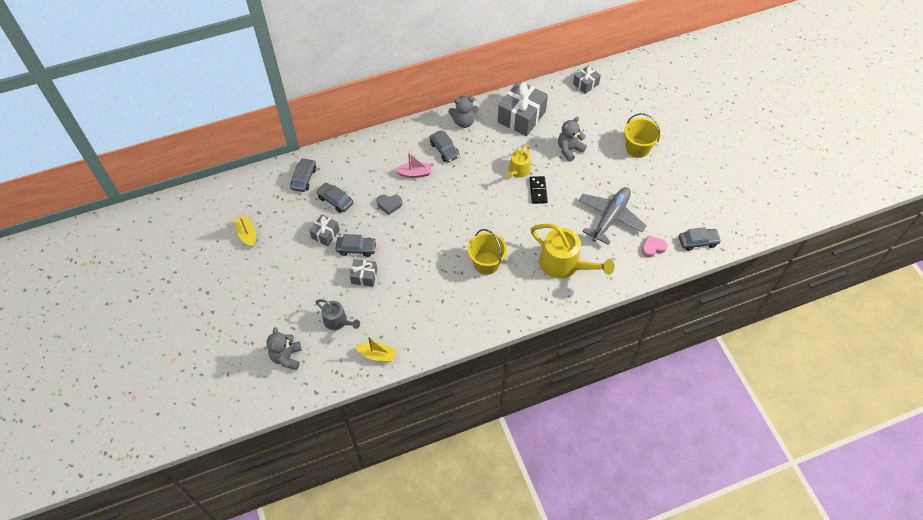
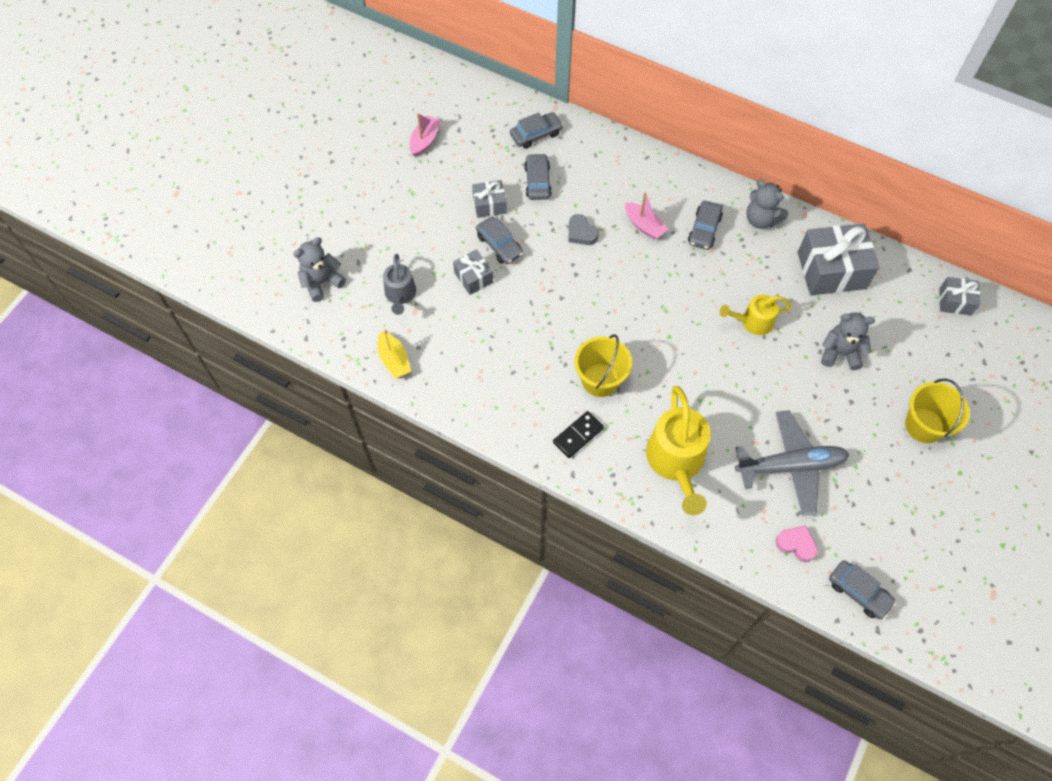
camera: 50 degrees right, 5 degrees up
(247, 234) = (425, 140): yellow boat -> pink boat
(538, 191) = (748, 362): black domino -> black domino (578, 435)

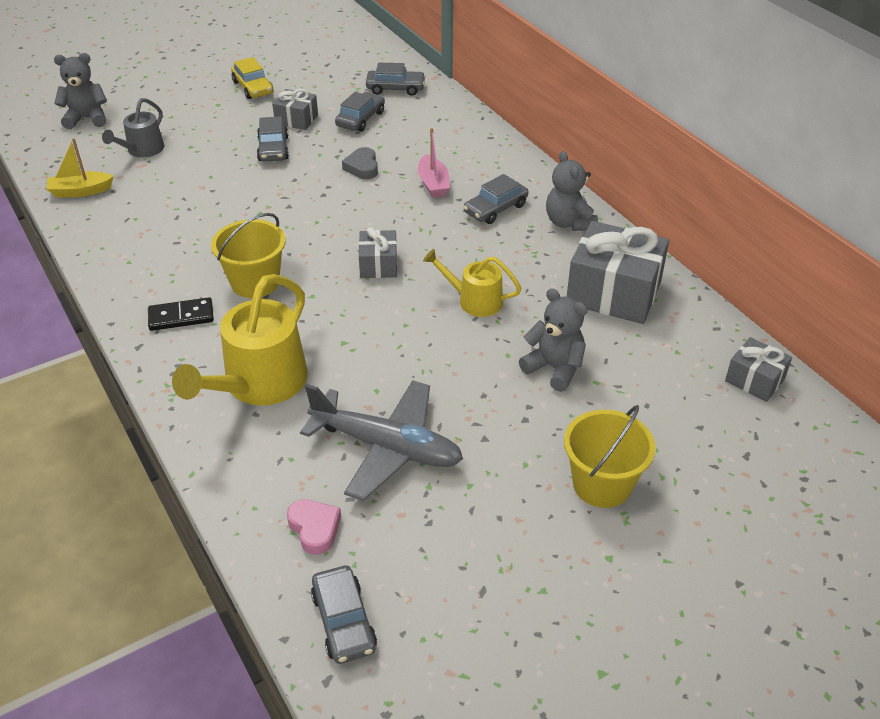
camera: 30 degrees right, 20 degrees down
(394, 360) = (80, 191): yellow boat -> yellow boat turned 75 degrees clockwise
(423, 184) = (253, 87): none -> yellow car
(425, 140) = (288, 61): pink boat -> none
(473, 277) = (222, 162): grey gift -> grey gift (378, 265)

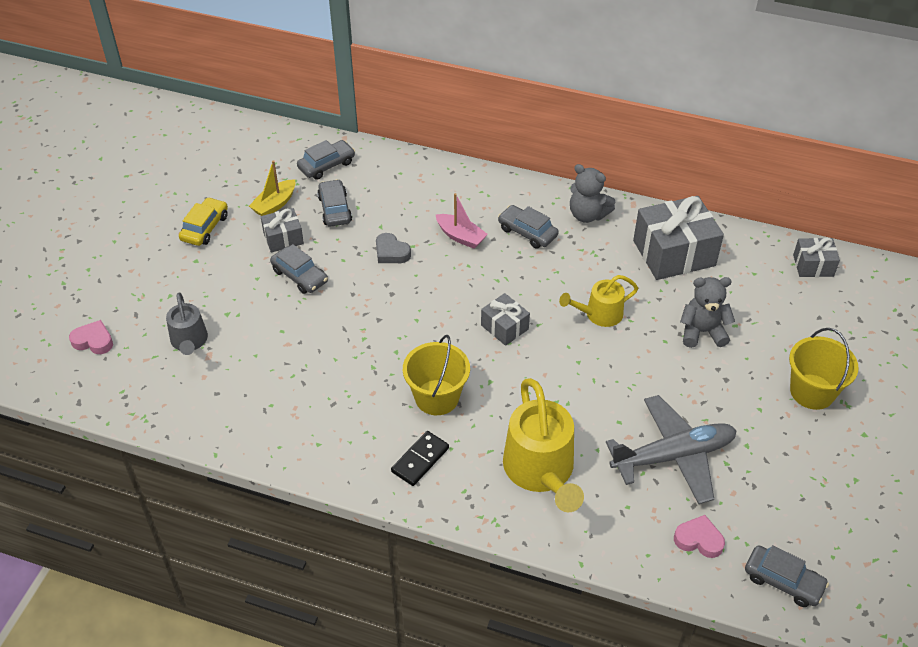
camera: 40 degrees left, 5 degrees up
(80, 191) = (189, 410): yellow boat -> yellow boat (274, 204)
(87, 118) = (93, 341): grey teddy bear -> pink heart
(253, 87) = (205, 228): yellow car -> yellow car turned 90 degrees counterclockwise
(495, 209) = (527, 232): grey car -> grey car turned 120 degrees clockwise

